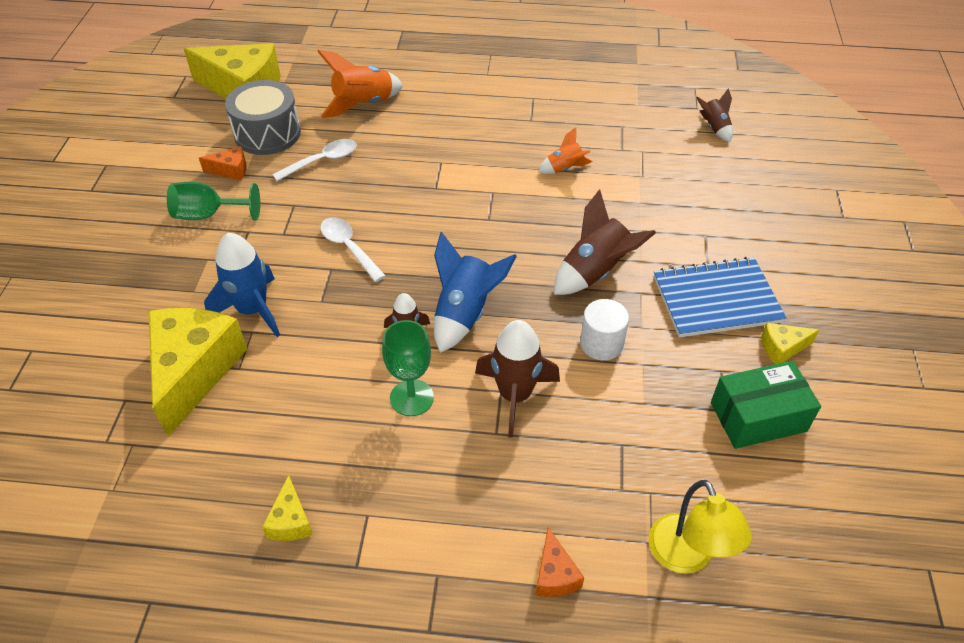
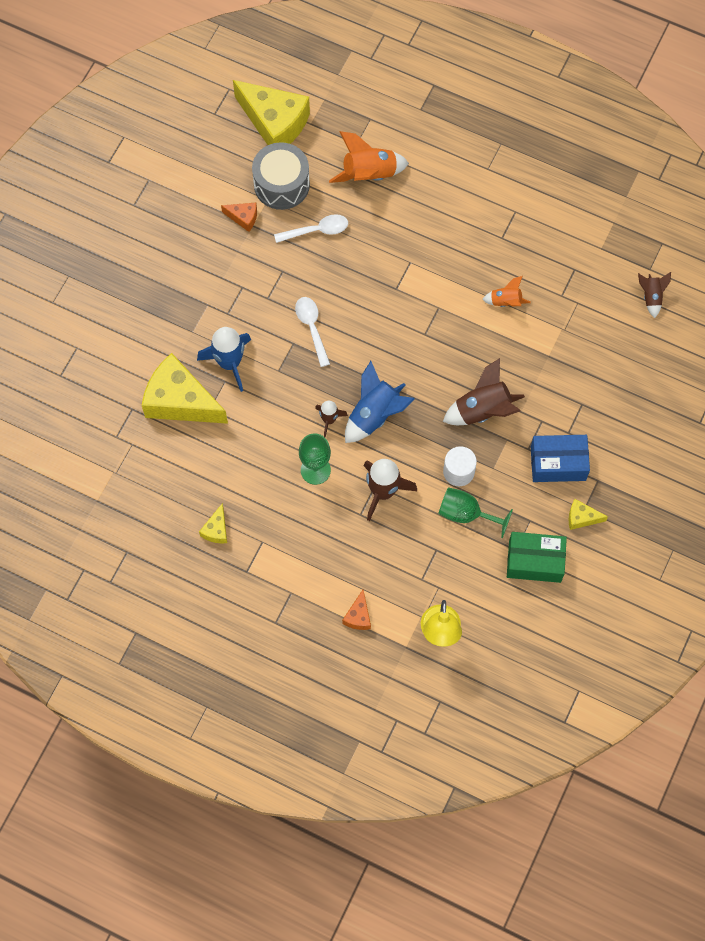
camera: 20 degrees right, 20 degrees up
(194, 371) = (180, 401): yellow cheese -> yellow cheese turned 90 degrees counterclockwise
(208, 215) = (217, 260): green goblet -> green goblet (466, 514)
(716, 299) = (558, 463): blue notebook -> blue box

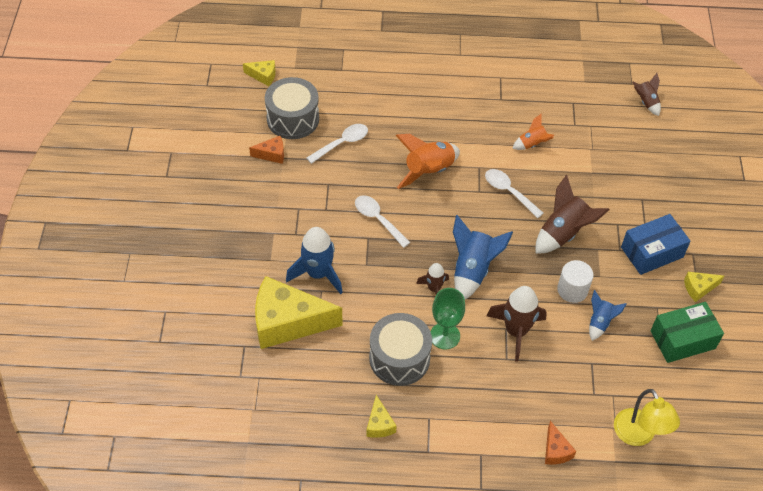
camera: 25 degrees left, 15 degrees down
(264, 475) = (399, 358): none -> grey drum
(275, 123) = (263, 76): yellow cheese -> yellow cheese, size x0.44
(369, 174) = (364, 88): orange rocket -> orange rocket (429, 171)
(453, 346) = (509, 192): none -> white spoon
(466, 514) = (600, 322): green goblet -> blue rocket

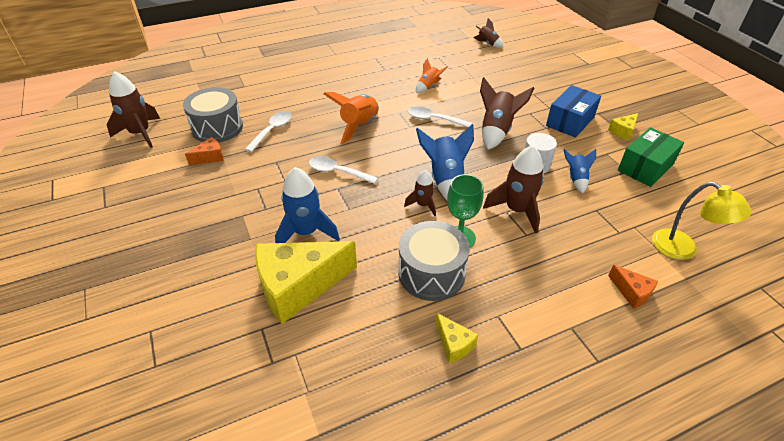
camera: 25 degrees left, 10 degrees down
(221, 99) = (140, 134): none -> brown rocket
(263, 76) = (175, 108): yellow cheese -> none

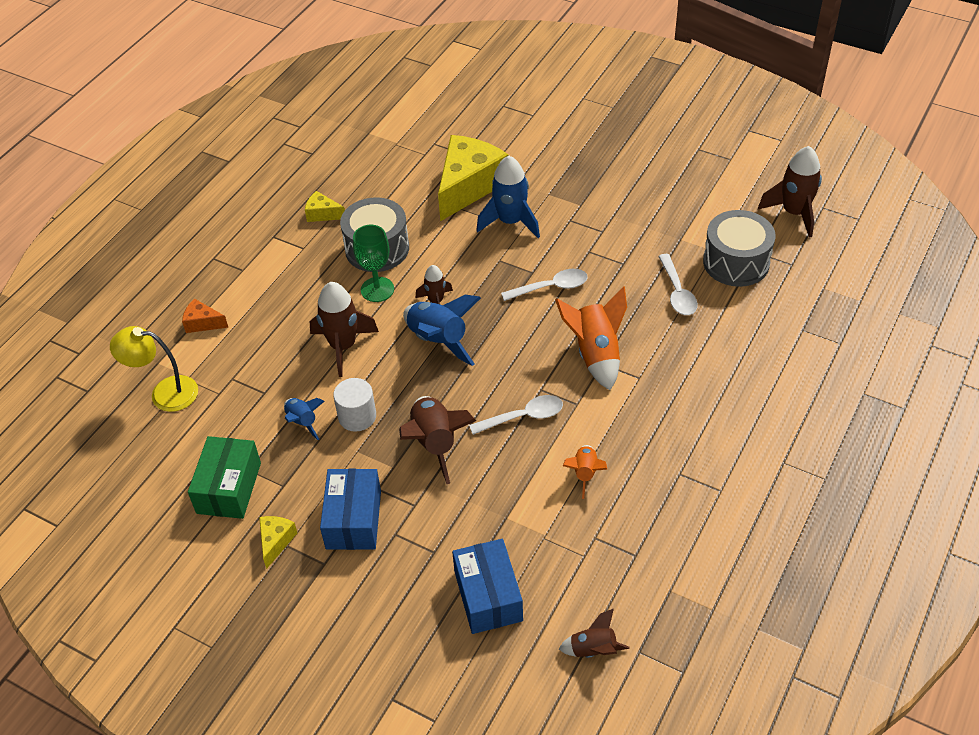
camera: 145 degrees right, 5 degrees up
(210, 157) = (689, 231): orange cheese -> none
(519, 71) = (488, 596): none -> blue box

